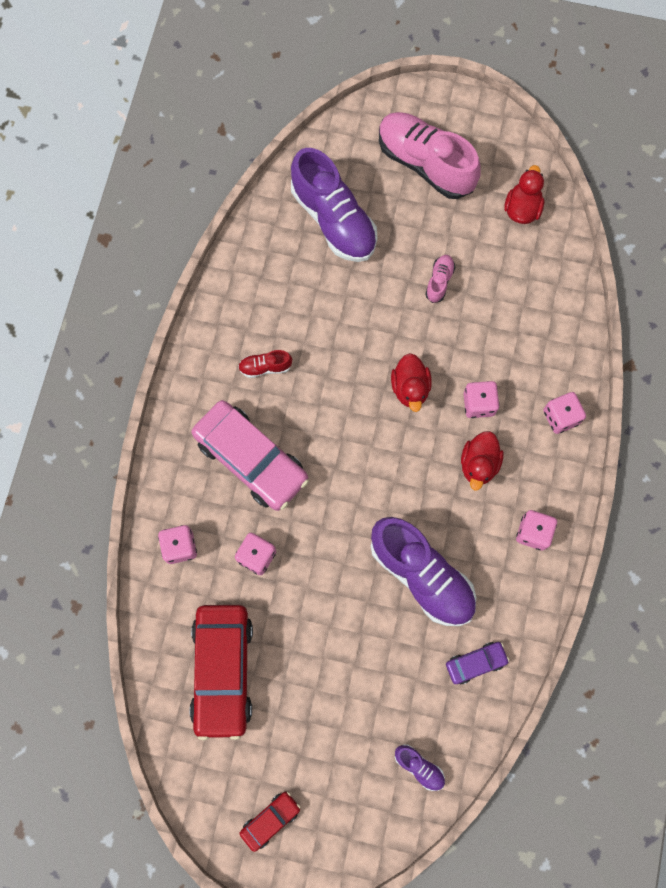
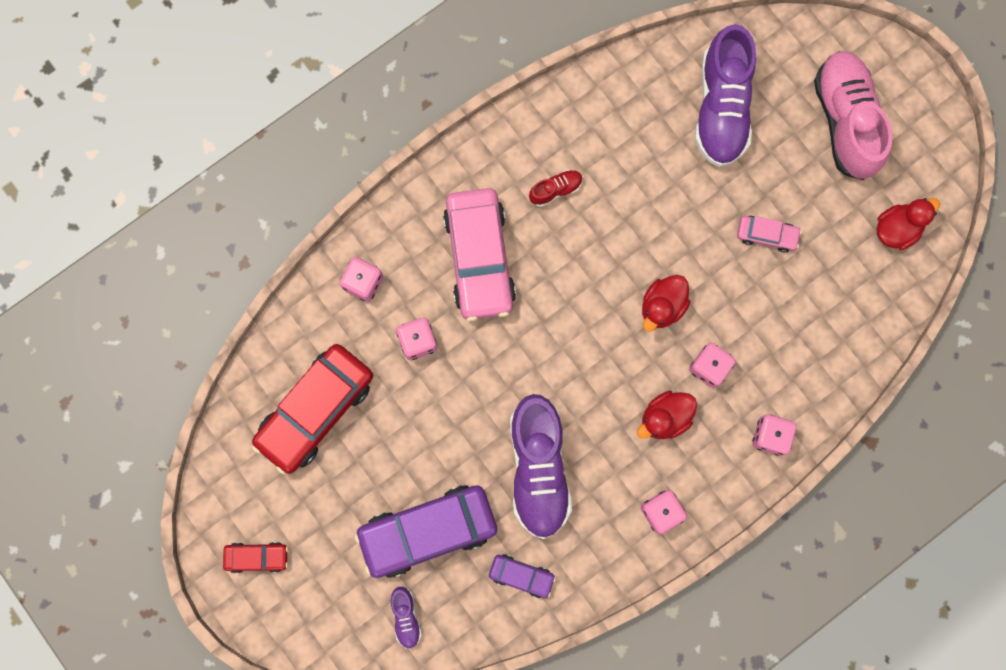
camera: 40 degrees right, 5 degrees up
(265, 367) = (555, 190): red shoe -> red shoe turned 120 degrees clockwise
(381, 689) = (428, 531): none -> purple car
(439, 281) = (766, 235): pink shoe -> pink car

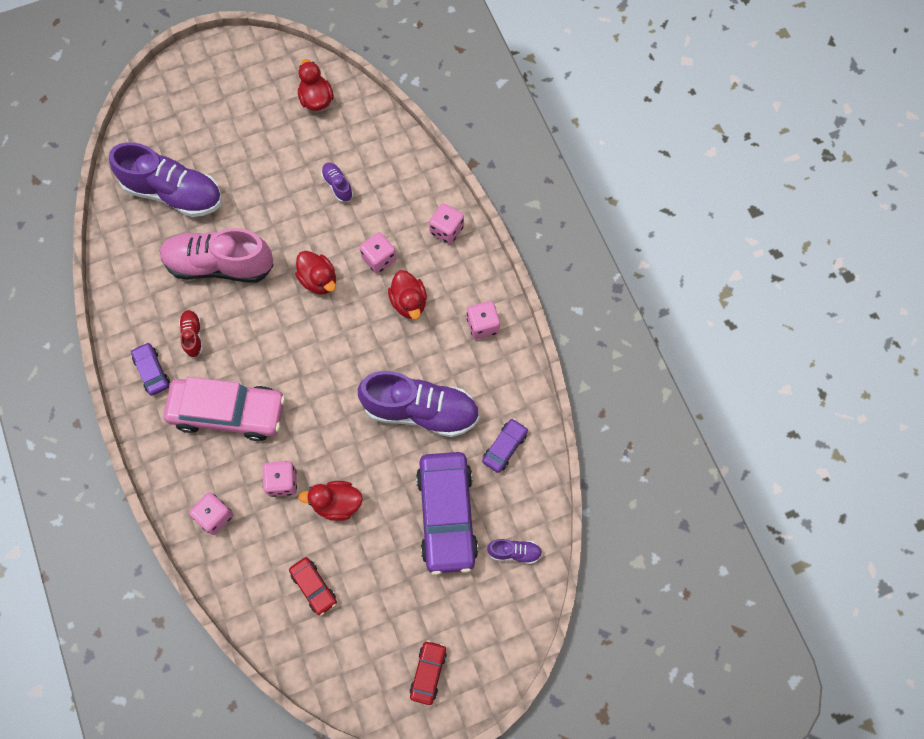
camera: 75 degrees left, 10 degrees down
(316, 410) = (314, 587): red car -> red car, size x0.47
(409, 407) = (337, 504): none -> red duck
(503, 161) = (152, 371): none -> purple car
(766, 235) = (288, 189): pink car -> none
(789, 291) = (337, 185): none -> purple shoe
(845, 121) = (219, 110): pink shoe -> pink shoe (220, 265)

